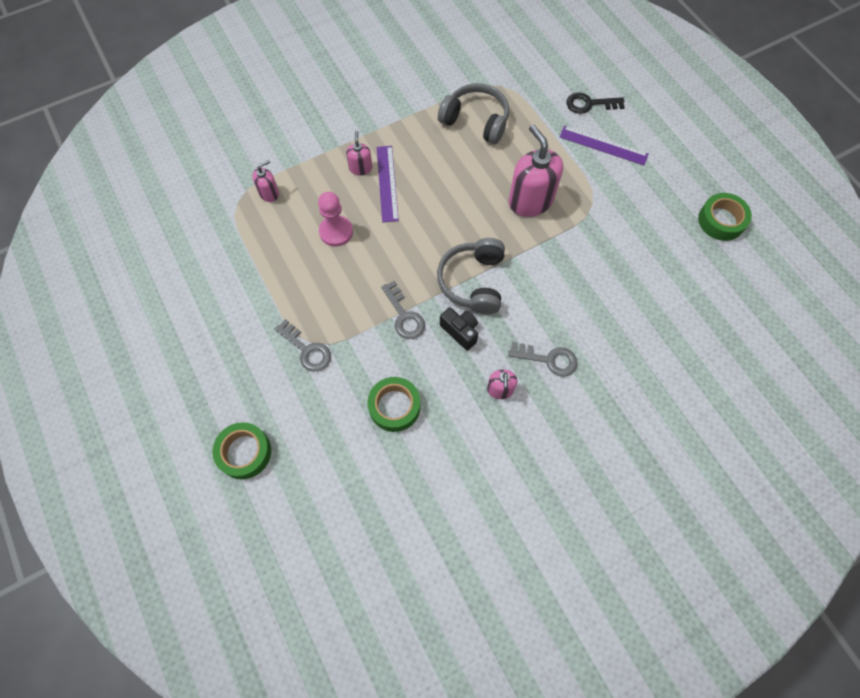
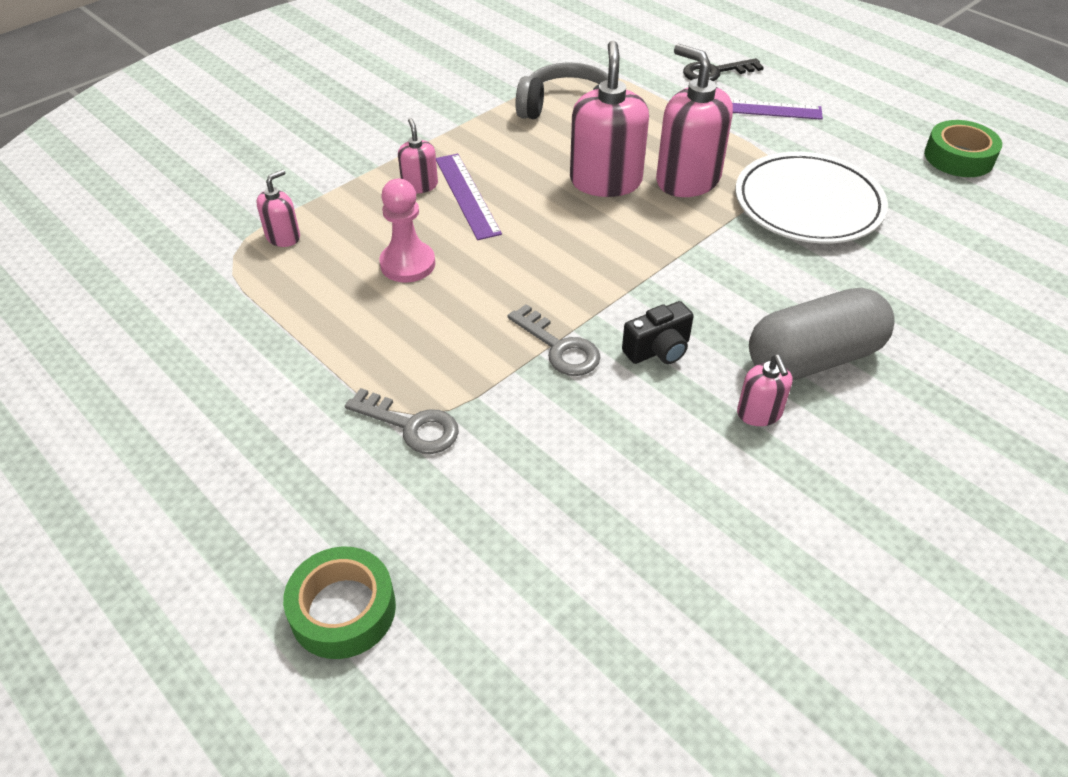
camera: 15 degrees left, 20 degrees down
(394, 406) = (595, 475): green tape -> none
(460, 331) = (658, 350): black camera -> black camera turned 120 degrees clockwise
(473, 282) = (649, 285): grey headphones -> none
(477, 190) = (605, 181): none -> pink soap dispenser
(548, 359) = (813, 358): grey key -> grey capsule
(599, 239) = (808, 204): none -> white plate

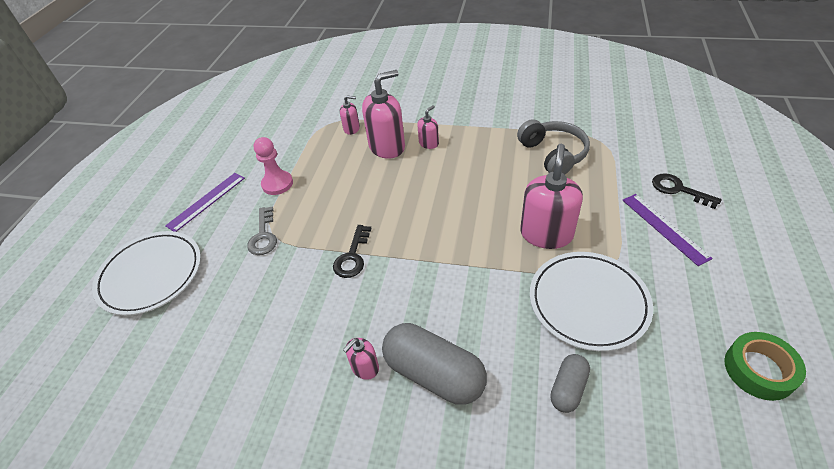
camera: 60 degrees right, 0 degrees up
(343, 610) = (151, 275): green tape -> white plate
(407, 264) = (368, 173): pink pawn -> pink pawn (277, 184)
(467, 195) = (438, 162): purple ruler -> purple ruler (206, 201)
(559, 347) = (352, 256): grey key -> black key
(605, 181) = (505, 202): pink soap dispenser -> pink soap dispenser (387, 147)
(658, 350) = (382, 296): black camera -> none
(902, 272) = (568, 388): none -> grey capsule

